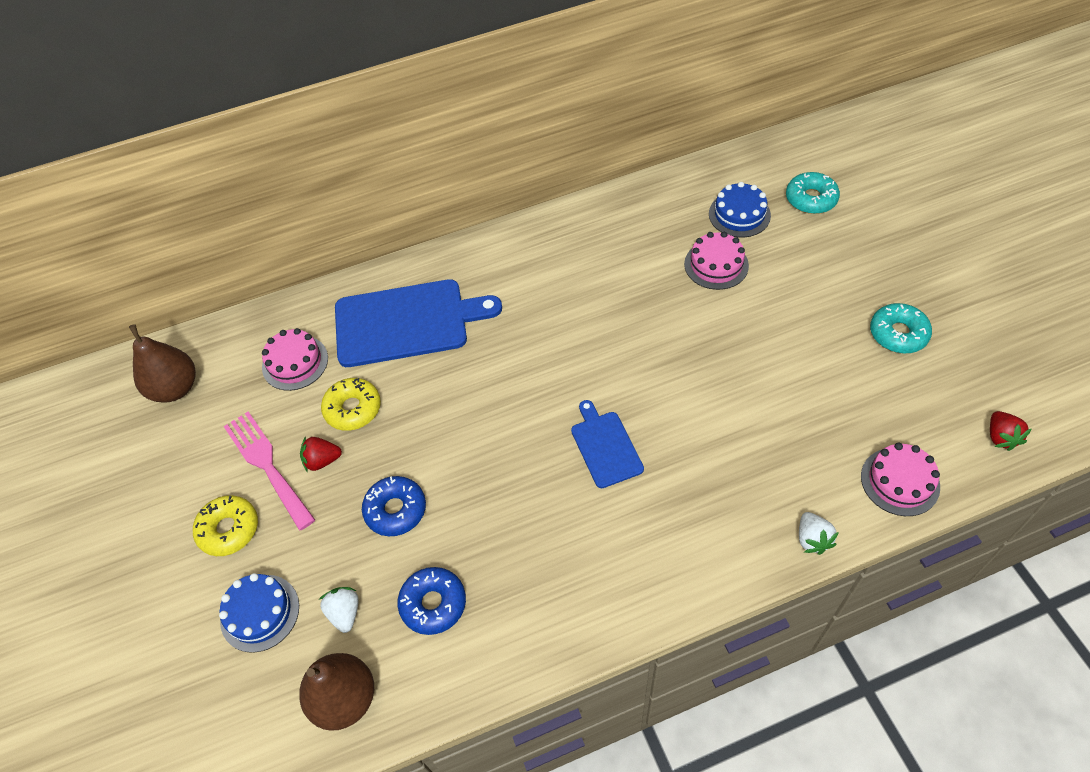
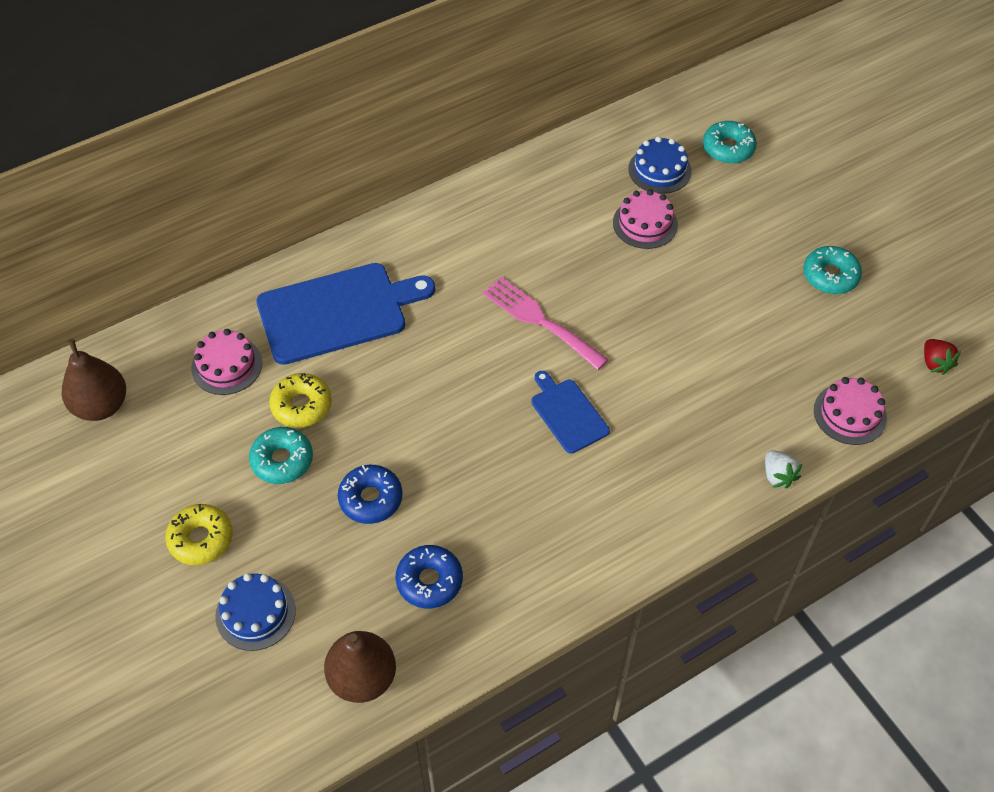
camera: 15 degrees left, 0 degrees up
(267, 465) = (224, 471): pink fork -> pink fork (539, 320)
(322, 460) = (282, 460): red strawberry -> turquoise donut
(345, 613) = (343, 601): white strawberry -> none

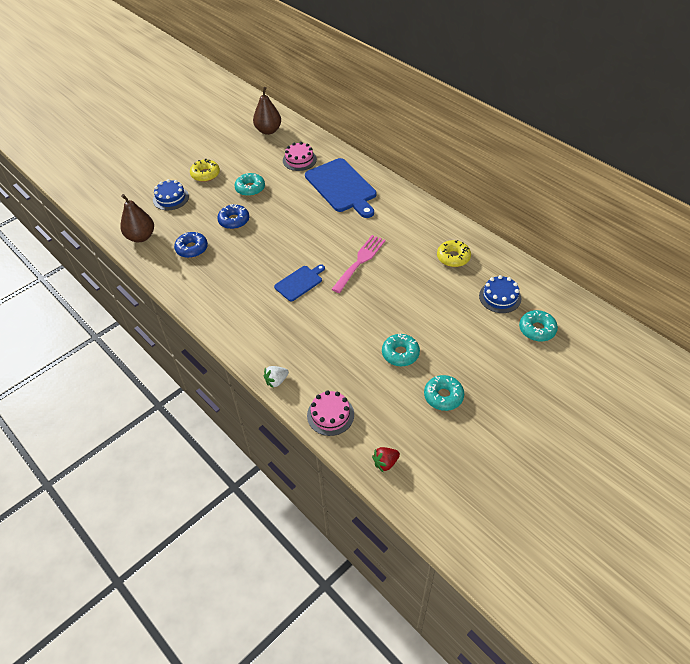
camera: 80 degrees right, 5 degrees down
(301, 406) = (282, 187): yellow donut -> yellow donut (453, 257)
(645, 223) = (451, 296): pink cake -> none
(747, 308) = (400, 353): none -> turquoise donut

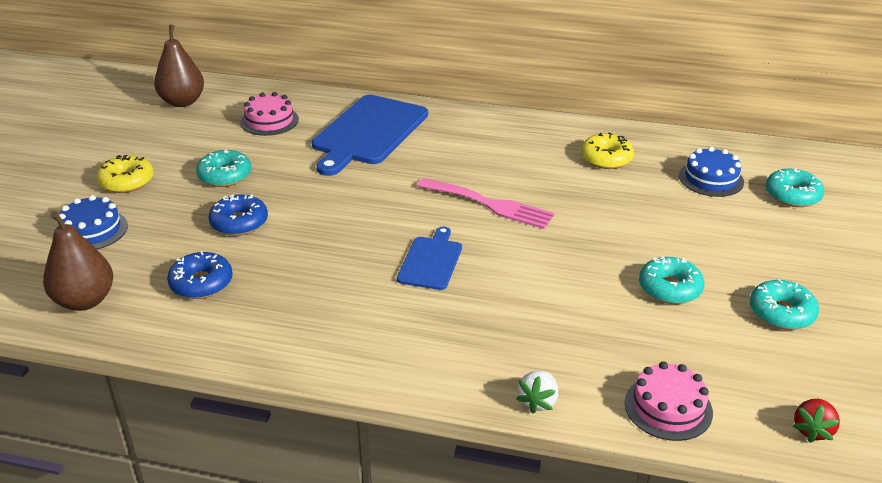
camera: 35 degrees left, 15 degrees down
(341, 187) = (368, 132): blue cutting board -> blue cutting board turned 90 degrees clockwise
(360, 261) = (490, 205): pink fork -> pink fork turned 120 degrees clockwise

